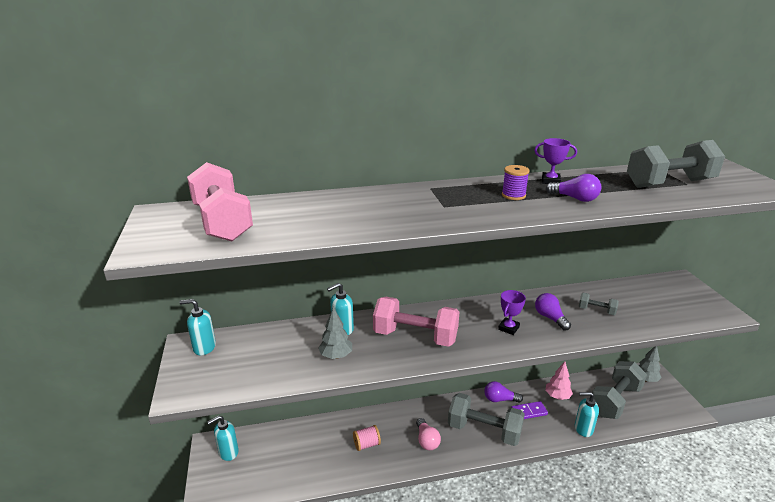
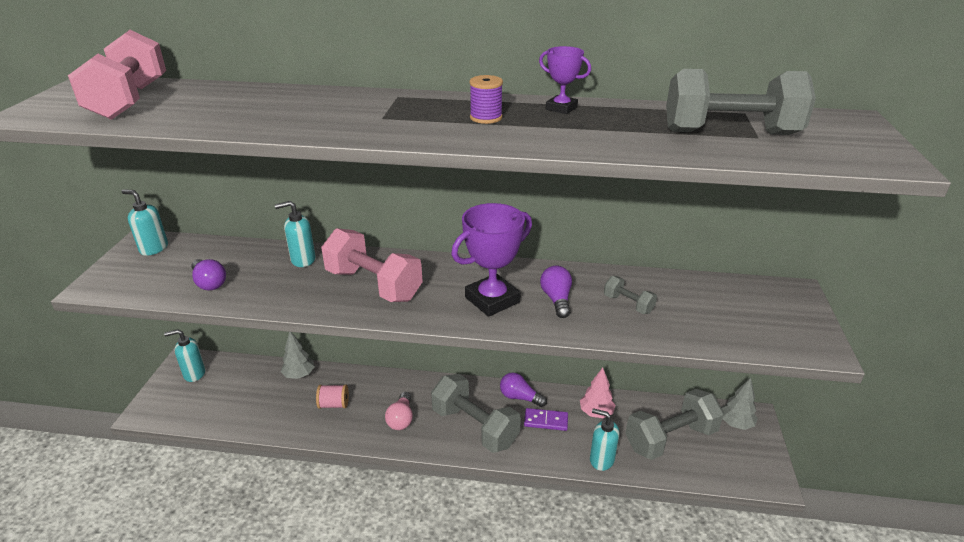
camera: 20 degrees right, 5 degrees up
(336, 356) = (271, 286): grey tree -> grey tree (299, 375)
(508, 328) = (492, 300): purple trophy -> purple trophy, size x1.87
(575, 198) = (561, 132): purple light bulb -> purple light bulb (209, 283)

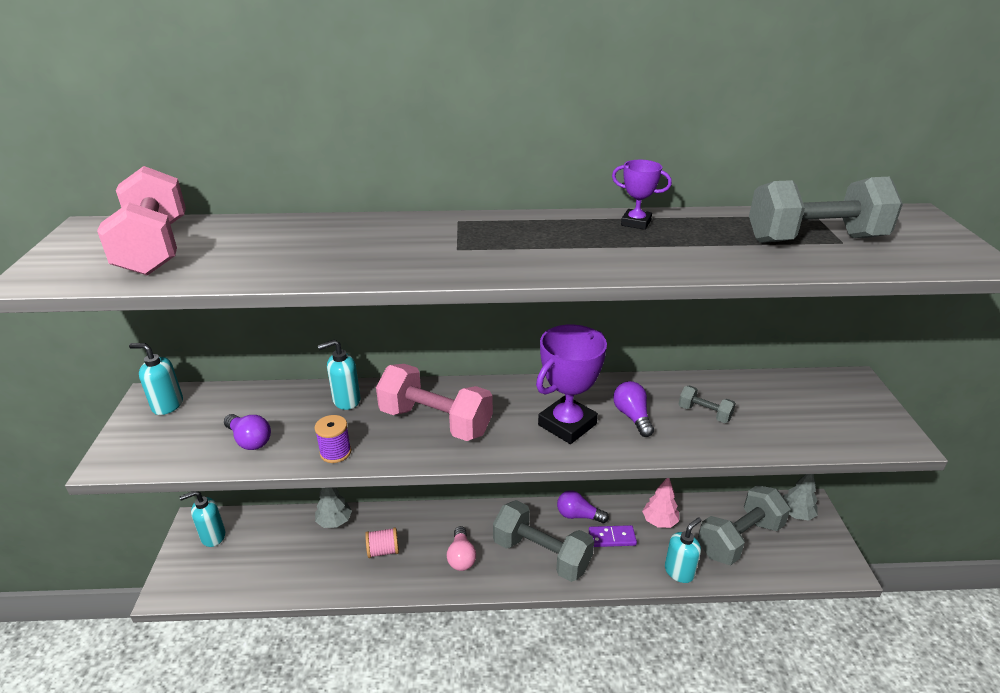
camera: 10 degrees left, 0 degrees up
(486, 118) = (566, 240): purple spool -> purple spool (335, 452)
(601, 459) = (679, 571): turquoise soap dispenser -> turquoise soap dispenser turned 120 degrees clockwise

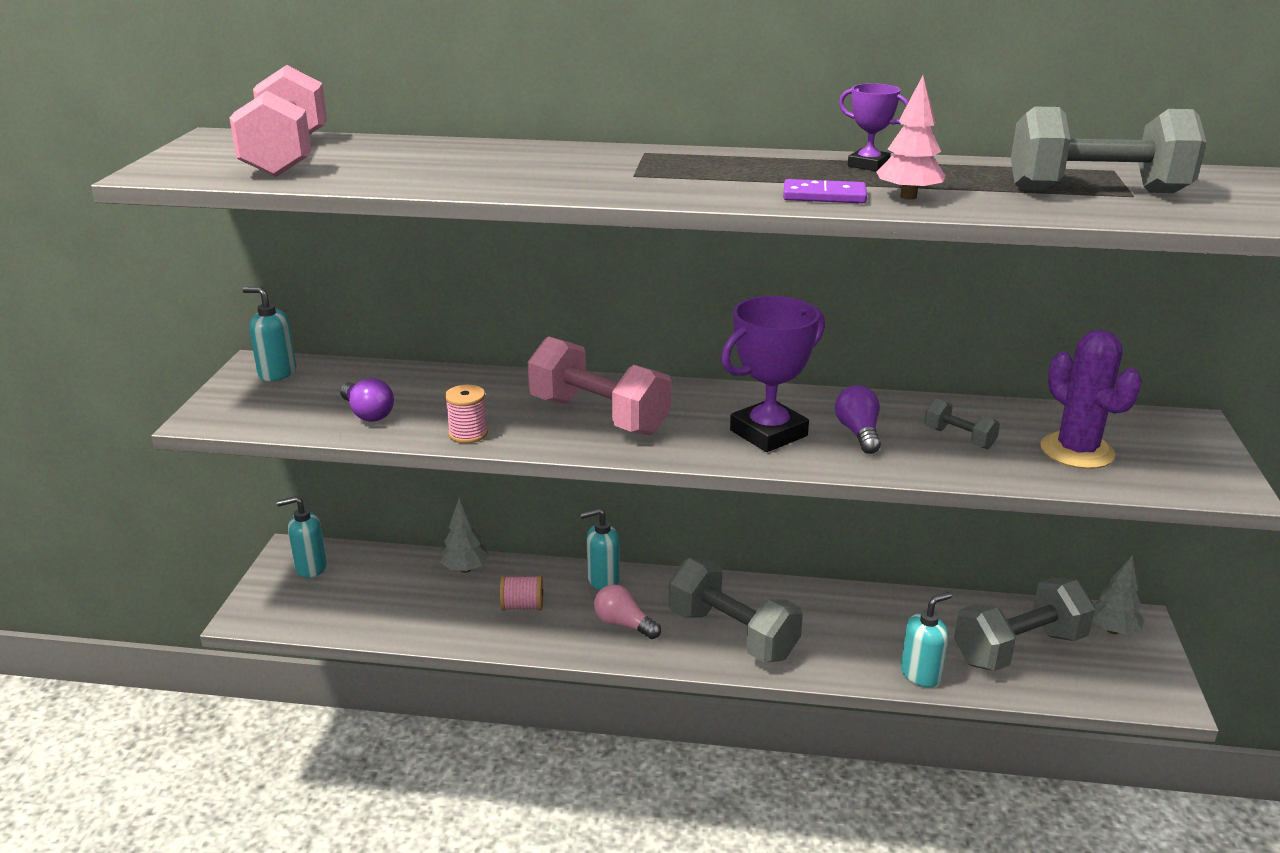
camera: 10 degrees right, 5 degrees down
(335, 452) = (468, 434): purple spool -> pink spool
(346, 400) = (492, 386): turquoise soap dispenser -> turquoise soap dispenser (603, 580)
(461, 557) = (623, 624): pink light bulb -> pink light bulb turned 120 degrees clockwise
(578, 515) = (794, 597): purple light bulb -> none
(612, 538) = (835, 627): purple domino -> purple domino (824, 196)
(659, 521) = (907, 616): pink tree -> pink tree (908, 197)
(788, 416) = (1077, 451): none -> purple cactus

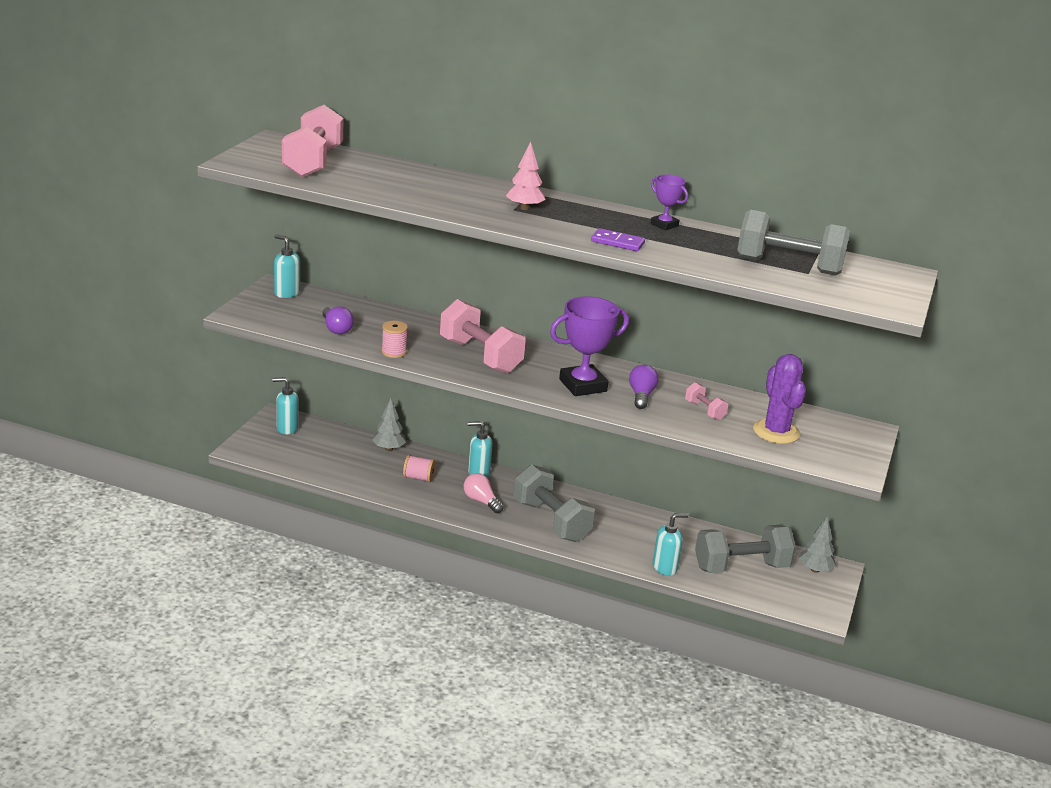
camera: 10 degrees right, 0 degrees up
(908, 197) = (668, 251): pink tree -> pink tree (524, 208)
(959, 438) = (704, 410): grey dumbbell -> pink dumbbell

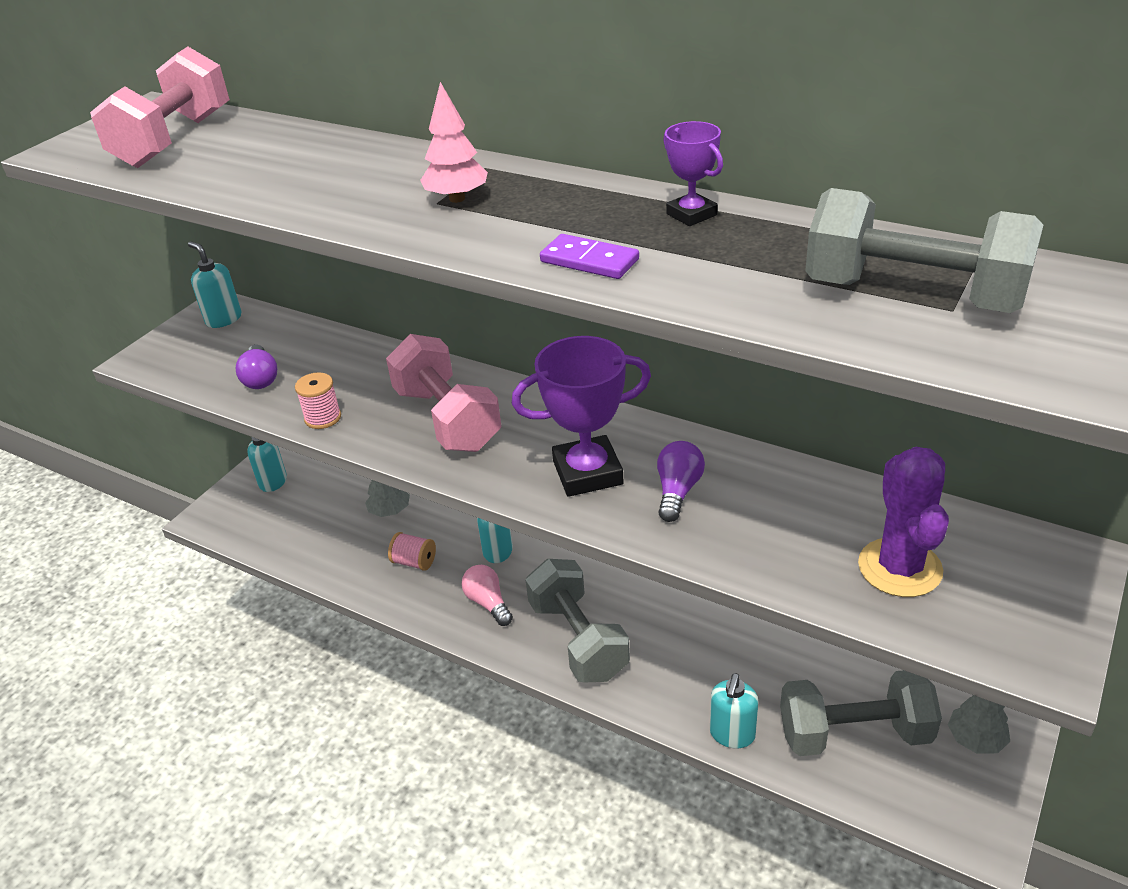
camera: 15 degrees right, 10 degrees up
(665, 567) = (732, 734): turquoise soap dispenser -> turquoise soap dispenser turned 120 degrees clockwise
(704, 410) = (779, 521): pink dumbbell -> none

